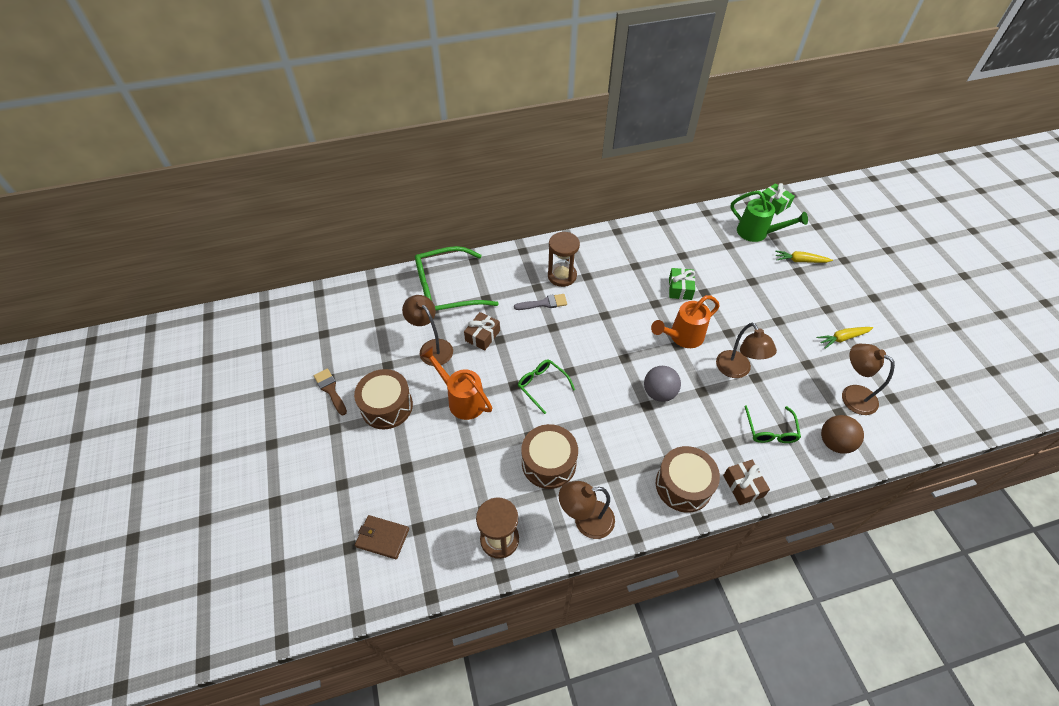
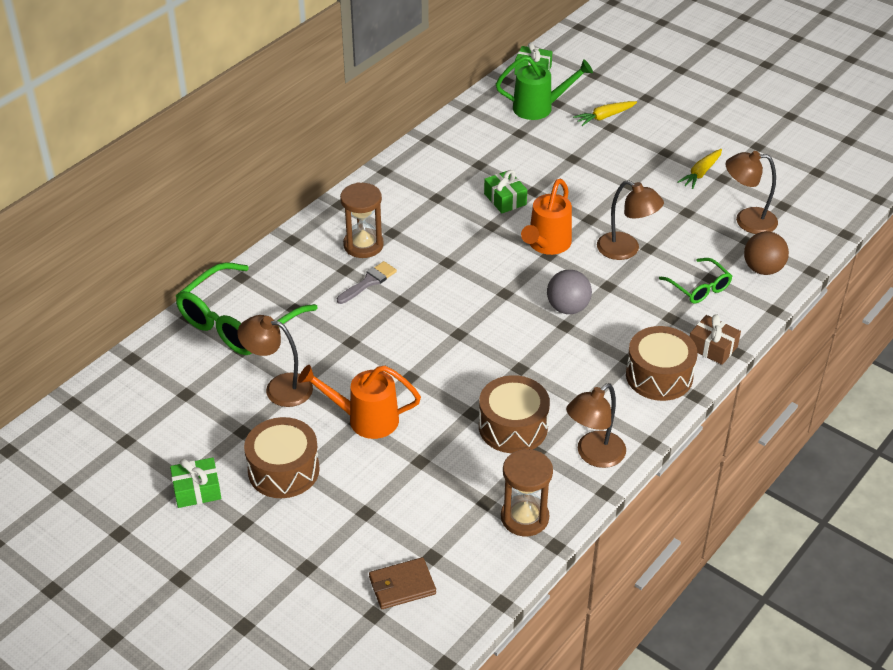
camera: 35 degrees left, 10 degrees down
(330, 390) = (197, 490): brown brush -> green gift
(482, 336) = (328, 347): brown gift -> none
(542, 385) = (441, 362): green glasses -> none

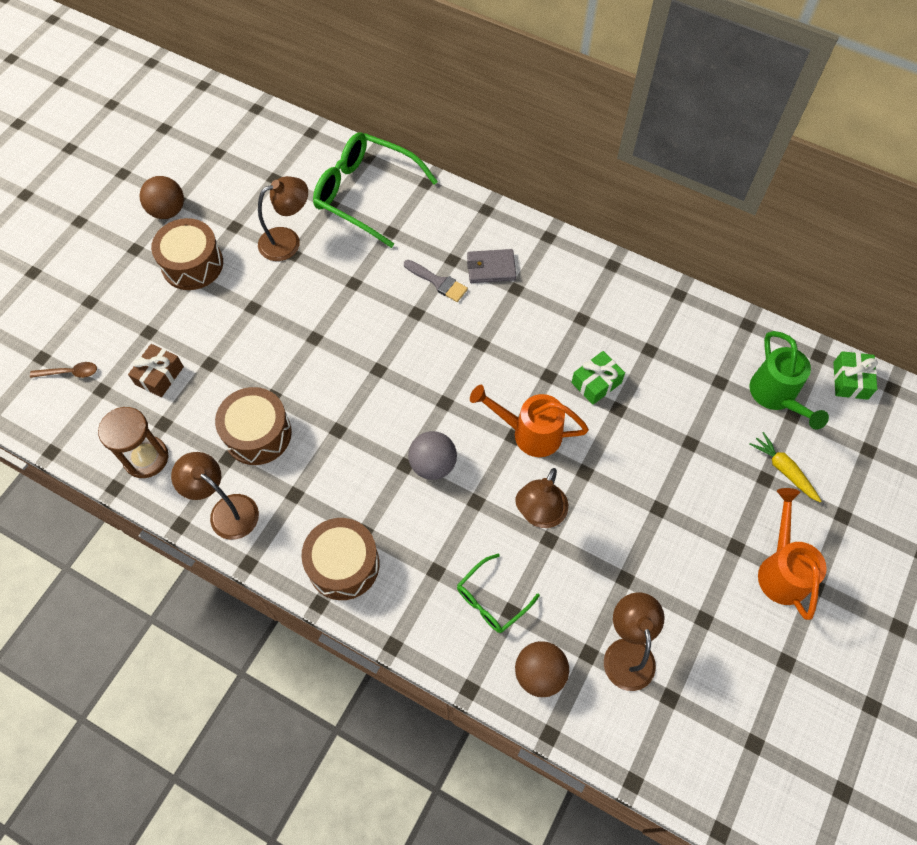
camera: 80 degrees right, 20 degrees up
(197, 490) = (168, 211): green gift -> brown ball
(279, 388) = (288, 241): brown lamp -> brown lamp turned 60 degrees clockwise
(363, 245) = (491, 268): brown hourglass -> grey wallet
(365, 419) = (256, 312): orange watering can -> orange watering can (781, 570)
(402, 585) = (70, 373): brown wallet -> brown spoon
(701, 173) = (706, 591): yellow carrot -> none
(712, 347) = (395, 619): brown gift -> brown gift (159, 375)

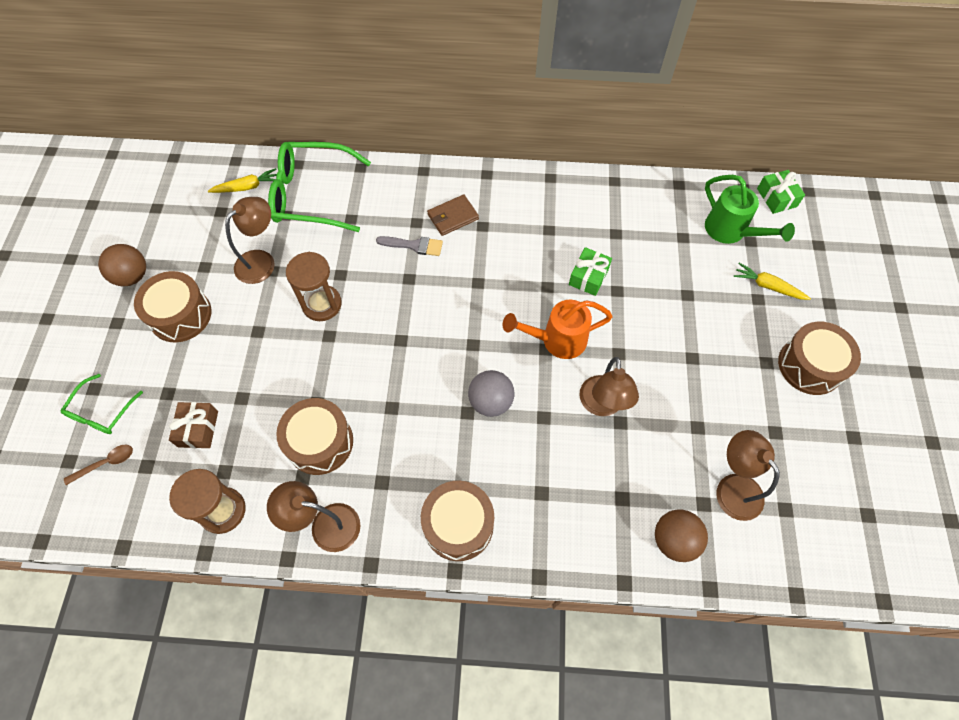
camera: 25 degrees left, 0 degrees up
(309, 163) = (247, 187): none -> yellow carrot
(322, 305) = (322, 304): none -> brown hourglass
(491, 268) = (453, 217): grey wallet -> brown wallet
(491, 600) = (601, 496): green glasses -> green glasses (101, 412)
(781, 570) = (810, 365): orange watering can -> brown drum

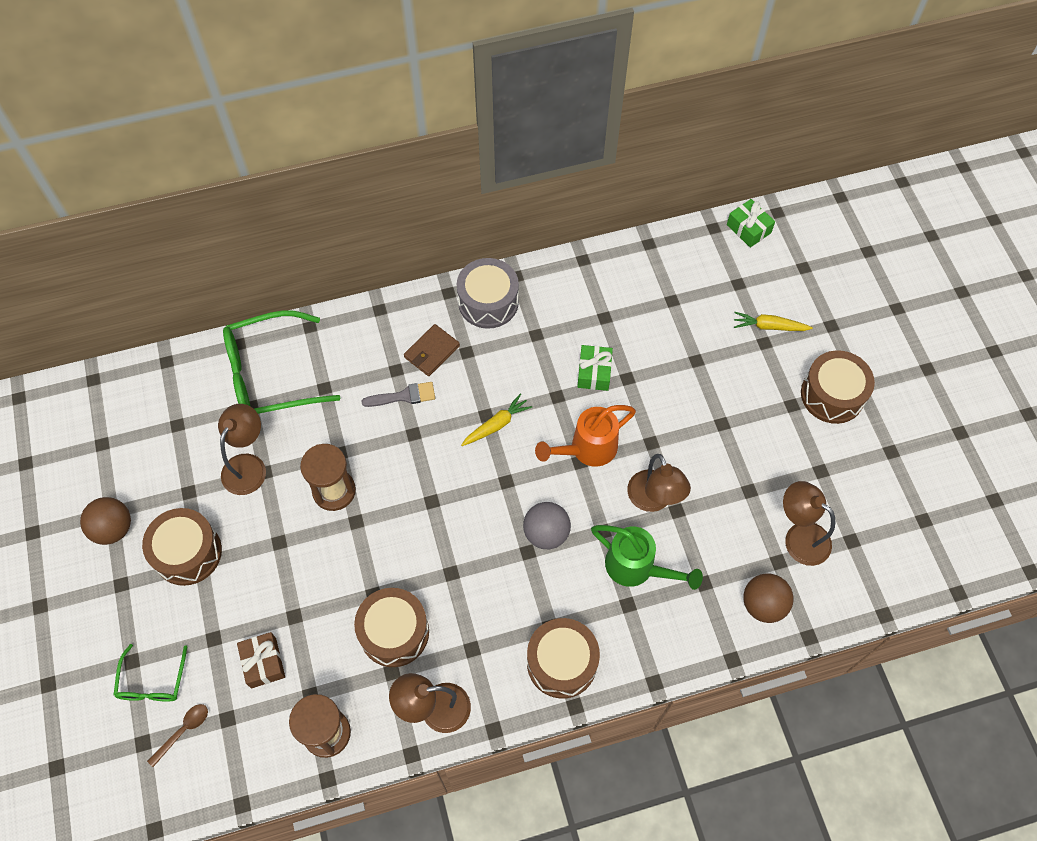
camera: 20 degrees left, 0 degrees up
(247, 187) = (194, 388): yellow carrot -> yellow carrot (496, 425)
(517, 191) = (488, 302): none -> grey drum
(730, 231) = (715, 279): green watering can -> green watering can (636, 567)

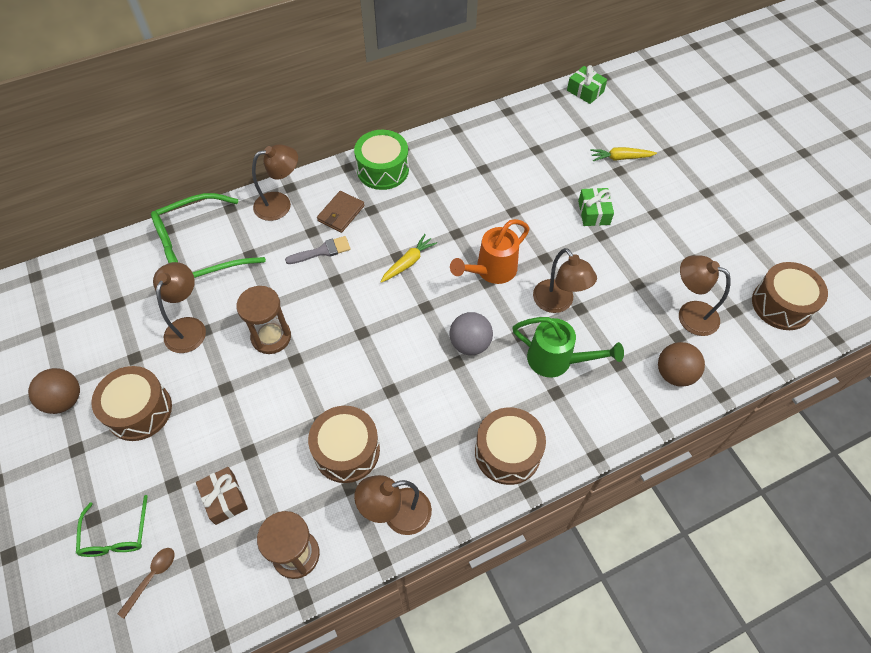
camera: 10 degrees left, 5 degrees down
(366, 330) = (280, 204): none -> brown lamp
(488, 302) = (382, 170): grey drum -> green drum
(594, 372) = (484, 211): green gift -> green gift (594, 213)
(832, 395) = (685, 201): brown drum -> brown drum (781, 305)

